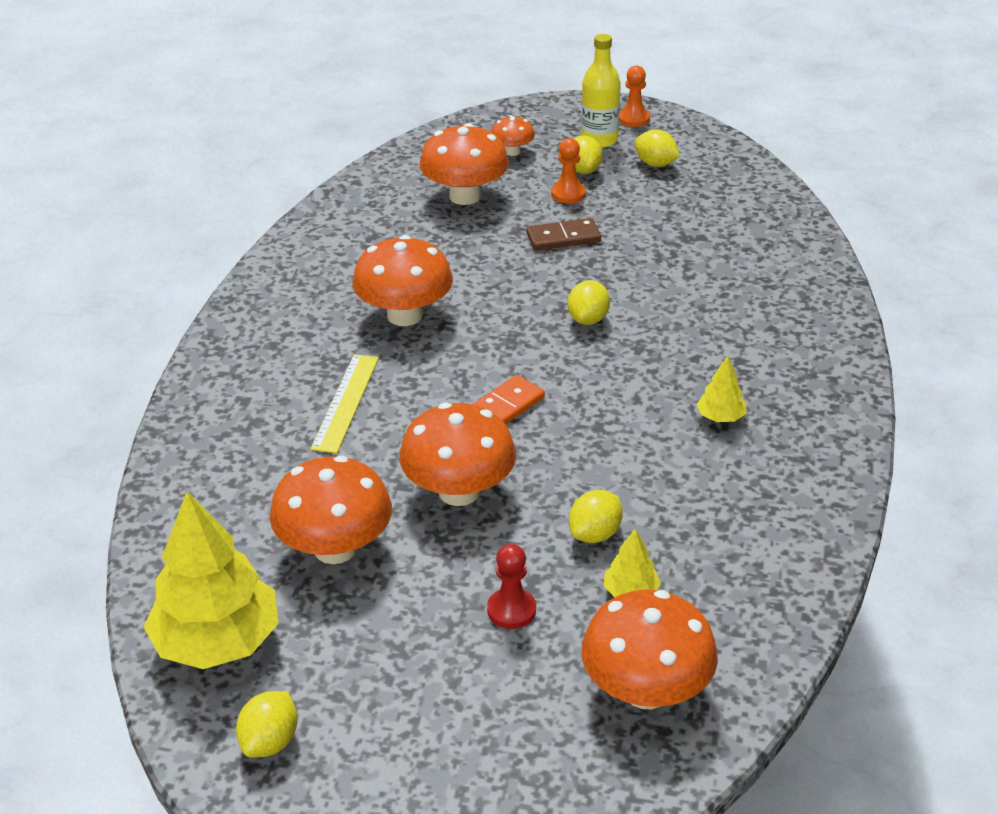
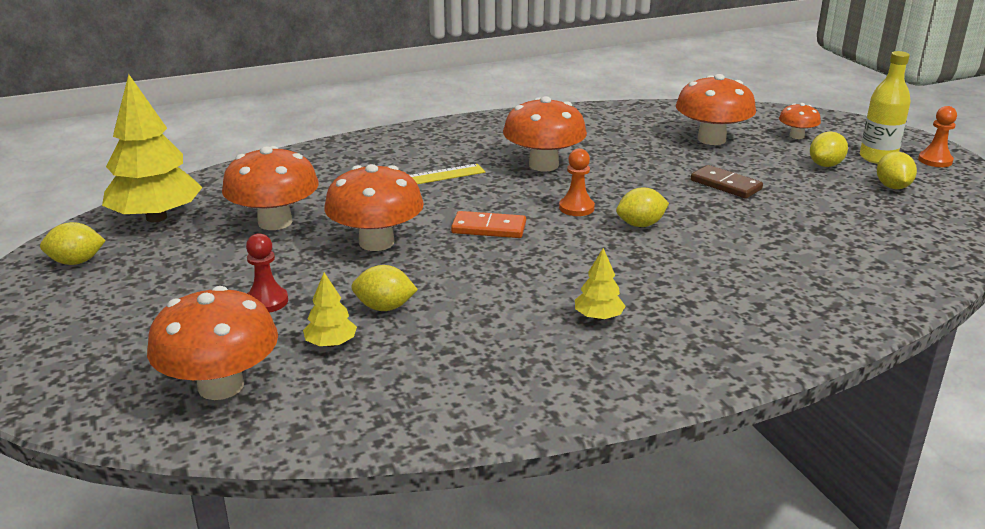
camera: 55 degrees right, 10 degrees down
(568, 194) = (784, 169): orange pawn -> orange pawn (576, 208)

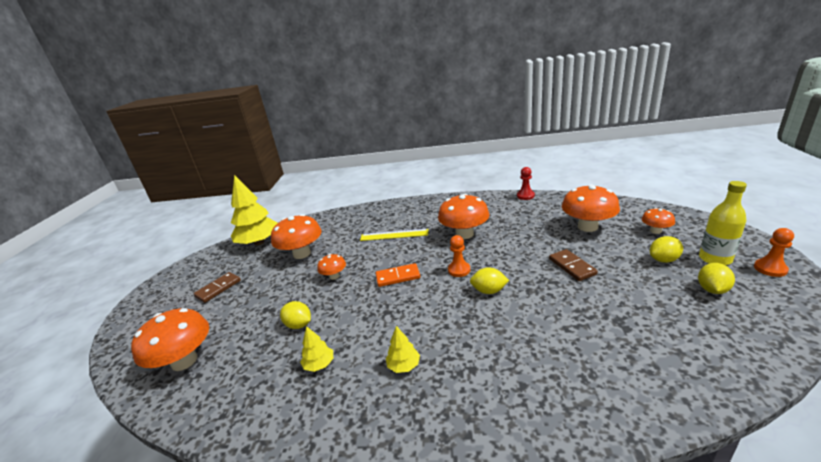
camera: 30 degrees right, 0 degrees up
(76, 262) = (208, 264): yellow lemon -> none
(156, 291) = (218, 288): none -> brown domino
(266, 301) = (253, 306): red pawn -> red pawn (525, 196)
(331, 343) = (253, 345): yellow tree -> yellow tree (319, 364)
(376, 242) = (334, 276): orange mushroom -> orange mushroom, size x0.52
(489, 228) = (398, 277): orange domino -> orange domino turned 45 degrees counterclockwise

